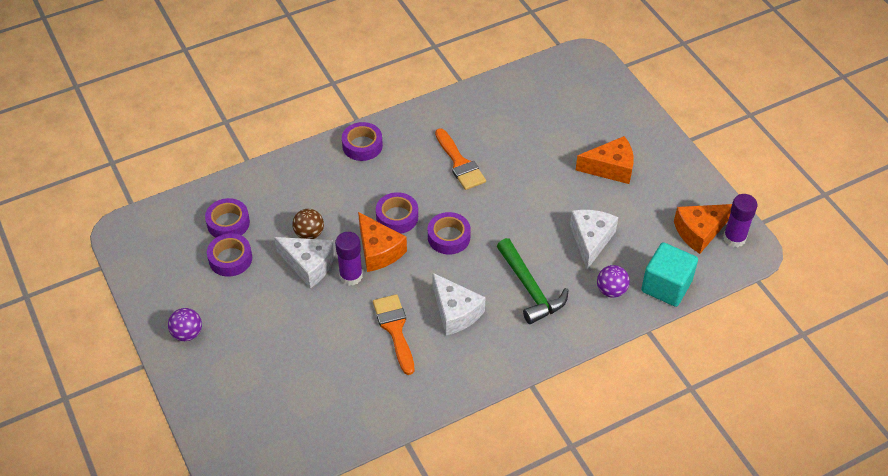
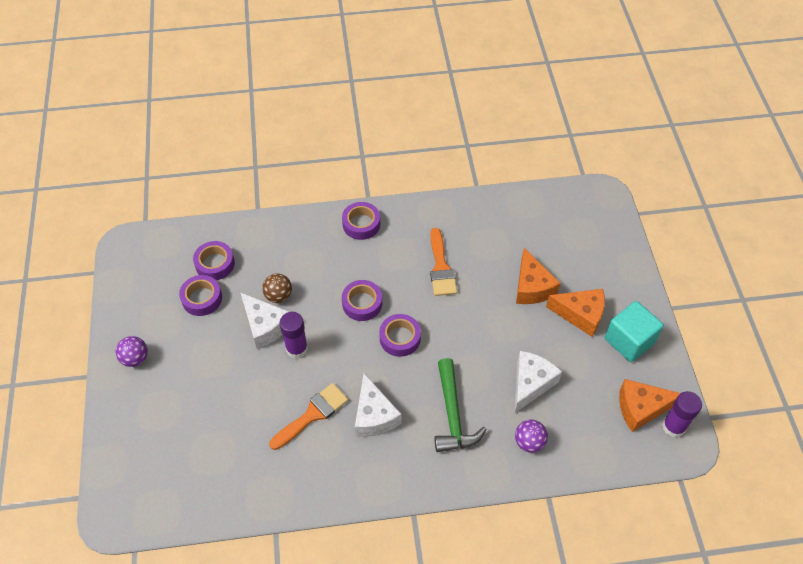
camera: 20 degrees right, 5 degrees up
(378, 251) = (331, 331): orange cheese -> orange cheese (531, 287)
(394, 329) = (312, 414): orange brush -> orange brush turned 45 degrees clockwise
(666, 286) = (585, 455): turquoise cube -> turquoise cube (629, 341)

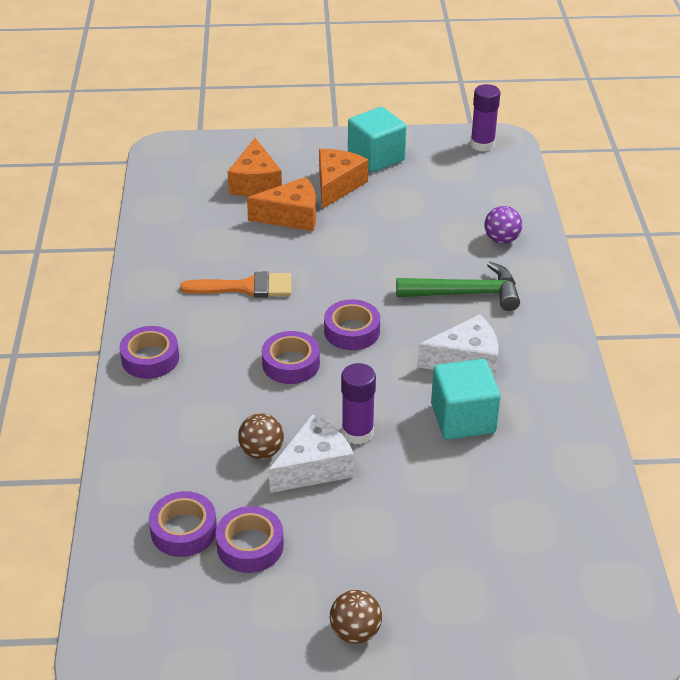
camera: 85 degrees left, 15 degrees down
(135, 358) = (355, 632): purple ball -> brown ball
(312, 414) = (463, 418): orange brush -> turquoise cube
(531, 384) = (426, 231): white cheese -> none
(641, 408) = (460, 161): orange cheese -> orange cheese (255, 182)

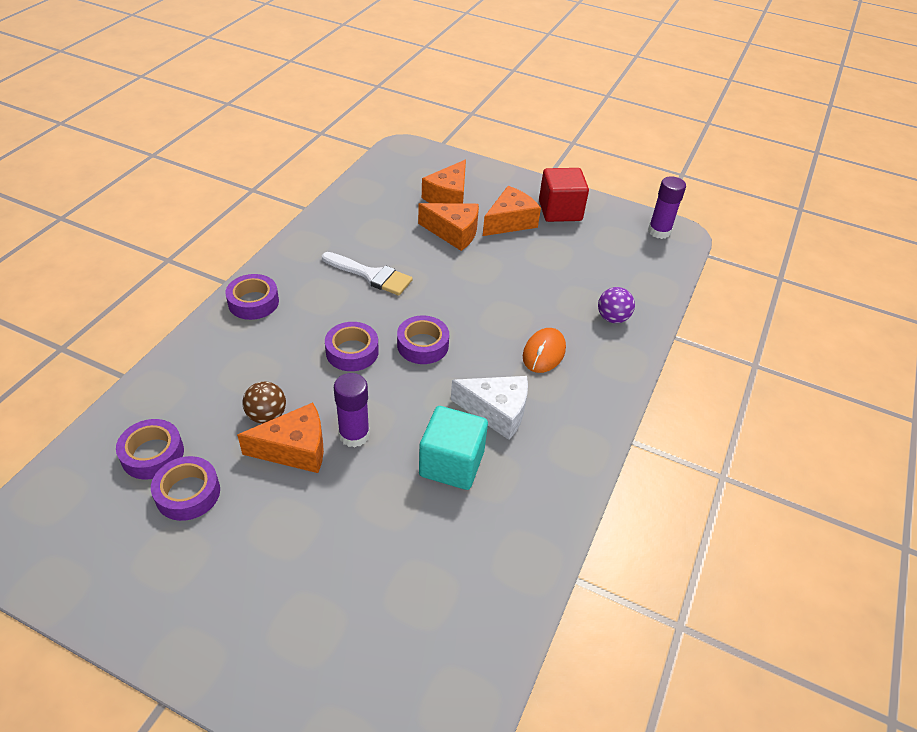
camera: 25 degrees right, 5 degrees up
(246, 287) = (371, 275): orange brush -> white brush
(314, 467) = (295, 449): white cheese -> orange cheese
(355, 632) = (199, 618): brown ball -> none
(376, 157) = (560, 211): turquoise cube -> red cube
(466, 294) = (544, 353): green hammer -> orange mouse

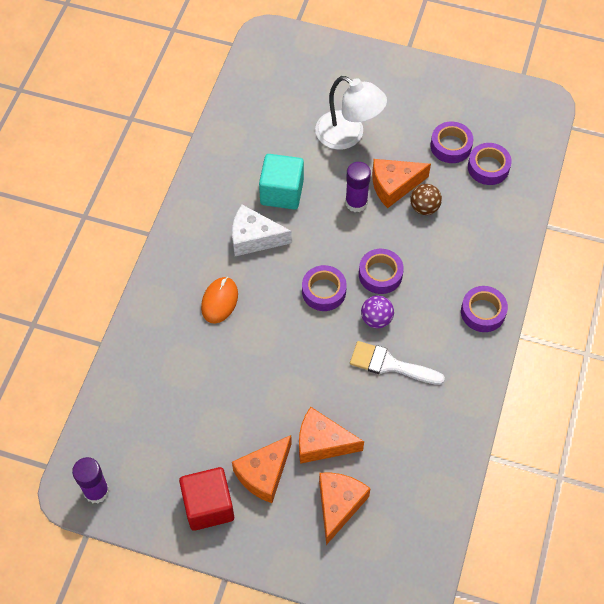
camera: 175 degrees right, 15 degrees up
(334, 534) = (348, 135): none -> white lamp
(612, 318) = (157, 352): purple ball -> purple ball (376, 319)

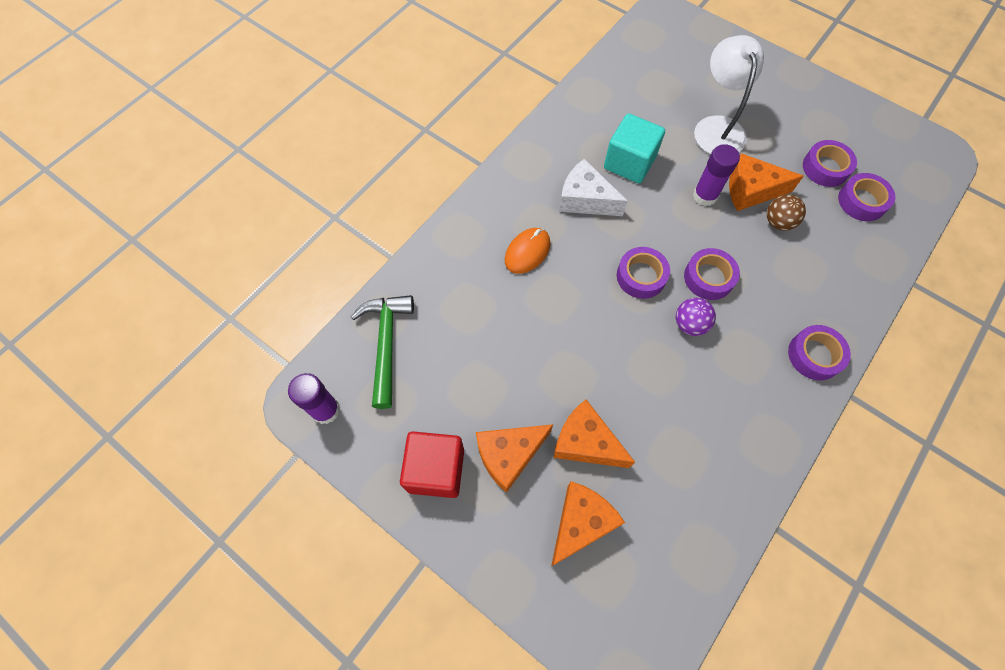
camera: 20 degrees right, 5 degrees up
(126, 419) = (386, 344): none -> green hammer
(348, 135) = (717, 127): white lamp -> white lamp turned 150 degrees counterclockwise
(389, 365) = (689, 379): white brush -> none

